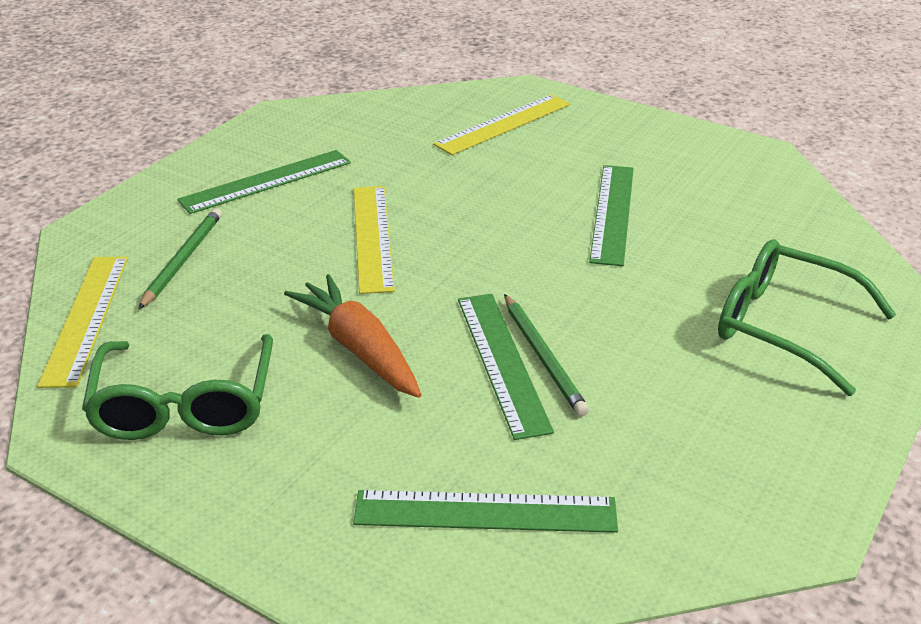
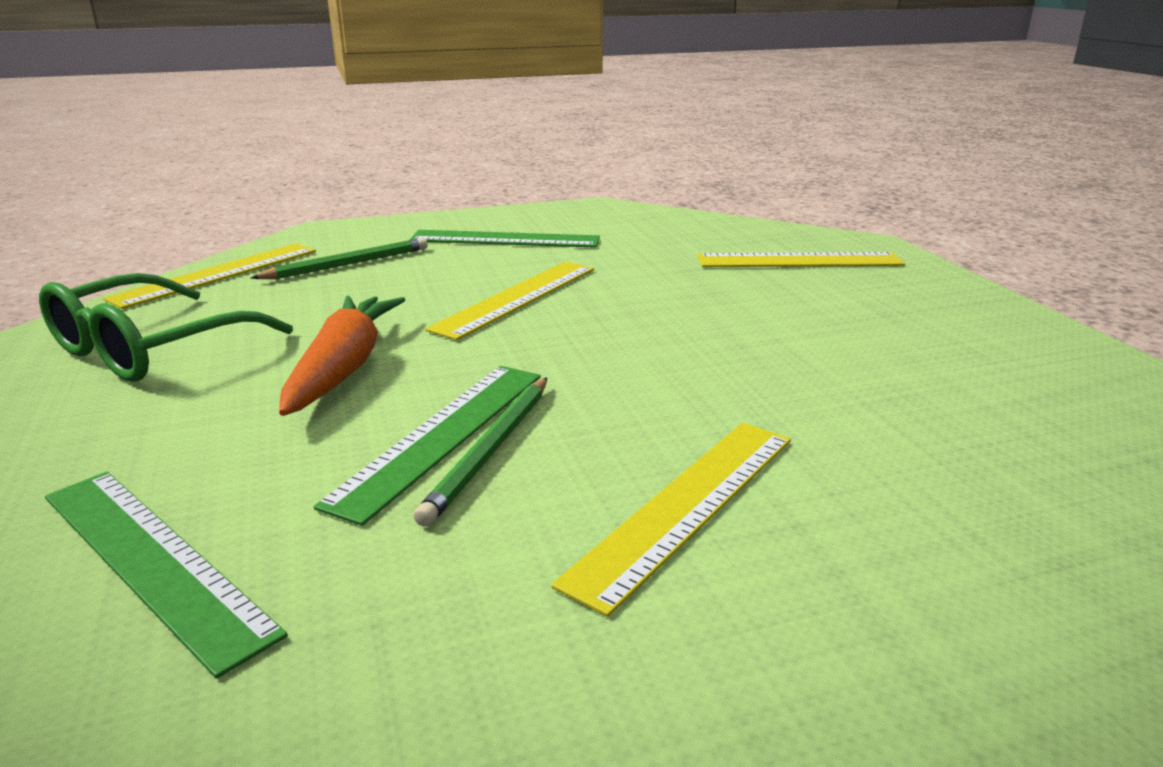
camera: 40 degrees right, 10 degrees down
(613, 213) = (806, 360): green ruler -> none
(677, 337) = (685, 505): none -> yellow ruler
(784, 326) = (873, 567): green glasses -> none

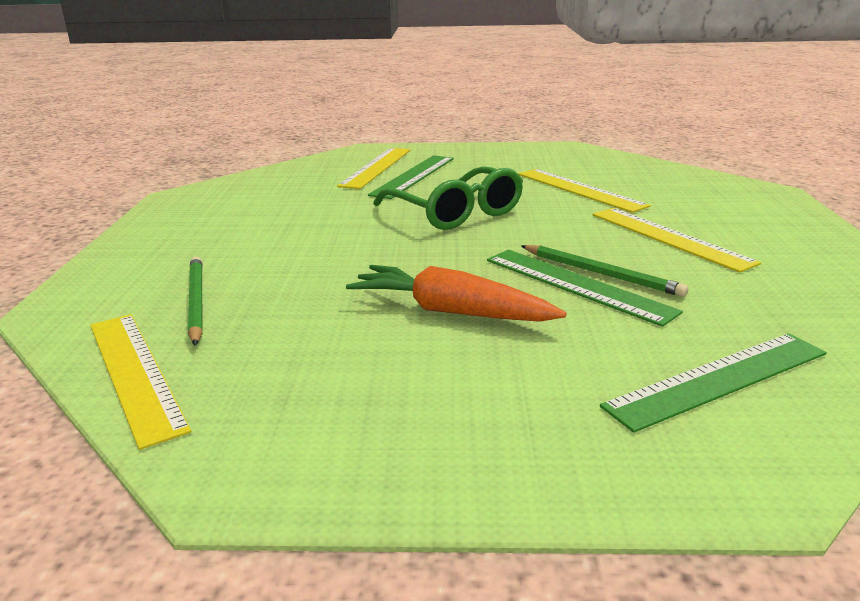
camera: 70 degrees left, 0 degrees up
(150, 349) = (338, 404): green glasses -> green glasses (456, 213)
(505, 239) = (216, 235): green ruler -> green ruler (413, 176)
(516, 298) = (361, 244): yellow ruler -> yellow ruler (579, 189)

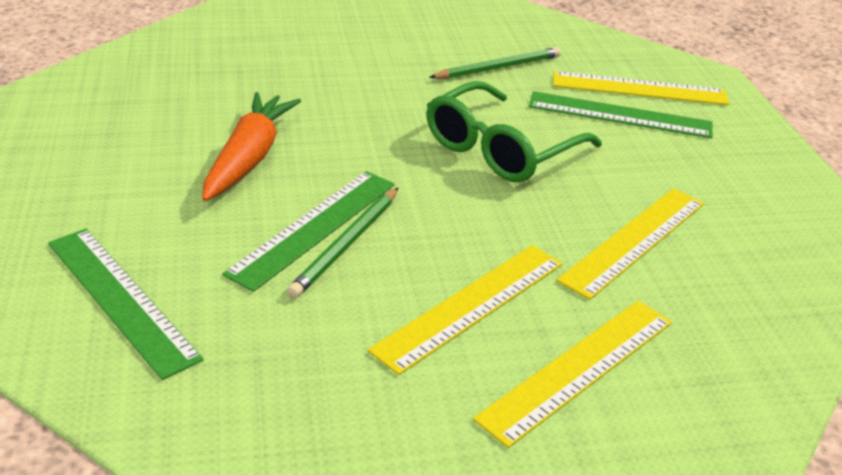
camera: 75 degrees right, 10 degrees up
(134, 373) = (154, 48): yellow ruler -> yellow ruler (578, 368)
(196, 302) = (259, 49): green pencil -> green pencil (498, 68)

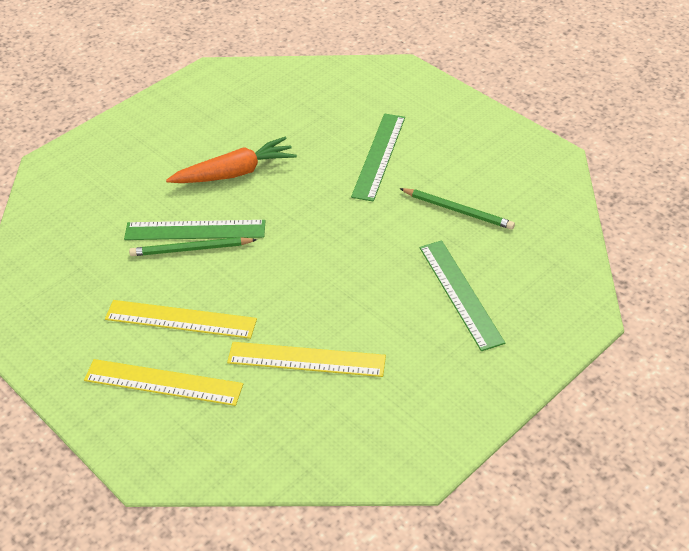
camera: 60 degrees right, 10 degrees up
(120, 299) = (83, 204): green ruler -> green ruler (378, 156)
(500, 149) = (350, 260): green glasses -> none
(639, 89) = (513, 288): yellow ruler -> none

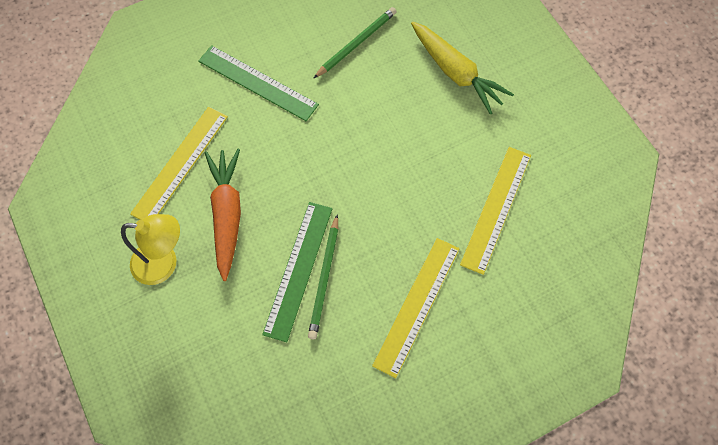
camera: 75 degrees left, 20 degrees up
(163, 382) = (491, 335): yellow ruler -> yellow ruler (180, 164)
(177, 149) = (164, 264): none -> yellow lamp
(460, 293) = (456, 73): green ruler -> yellow carrot

